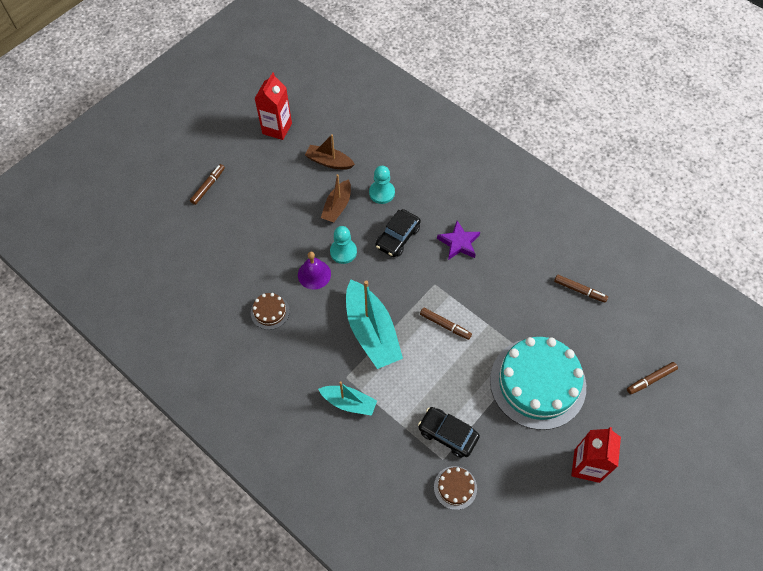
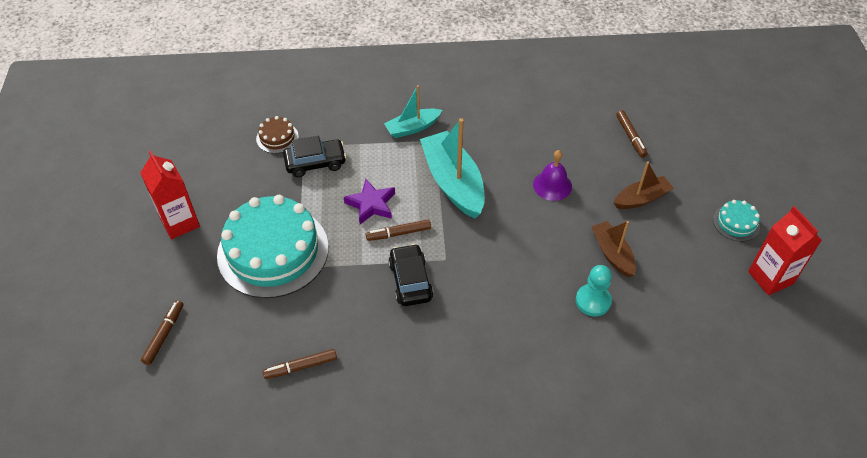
camera: 135 degrees right, 10 degrees down
(208, 186) = (733, 178): brown marker -> brown marker (630, 136)
(248, 165) = (736, 223): none -> turquoise cake
(270, 312) = (547, 135): brown cake -> none
(329, 162) = (679, 288): brown boat -> brown boat (641, 199)
(343, 252) = (554, 221): turquoise pawn -> none
(371, 331) = (453, 182): turquoise boat -> turquoise boat turned 45 degrees clockwise
(397, 237) = (525, 272): black car -> black car (410, 281)
(459, 243) = (465, 314): purple star -> purple star (371, 204)

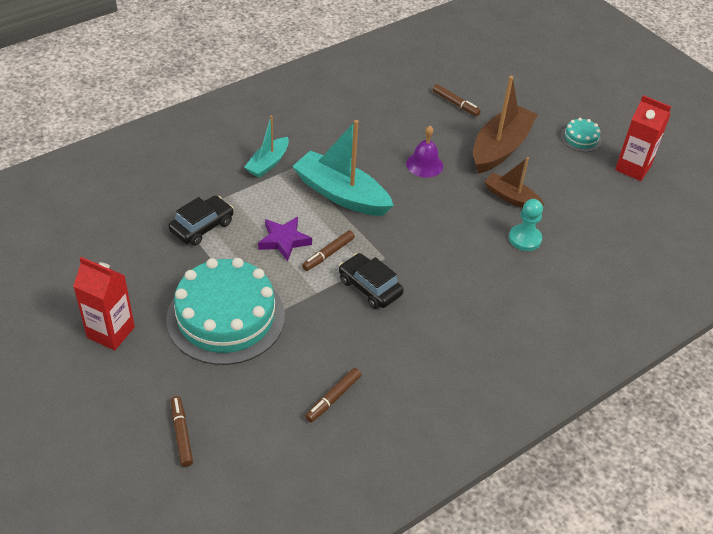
camera: 35 degrees left, 5 degrees down
(277, 137) = (145, 219): brown cake -> none
(641, 199) = (500, 148): brown boat -> brown boat, size x1.74

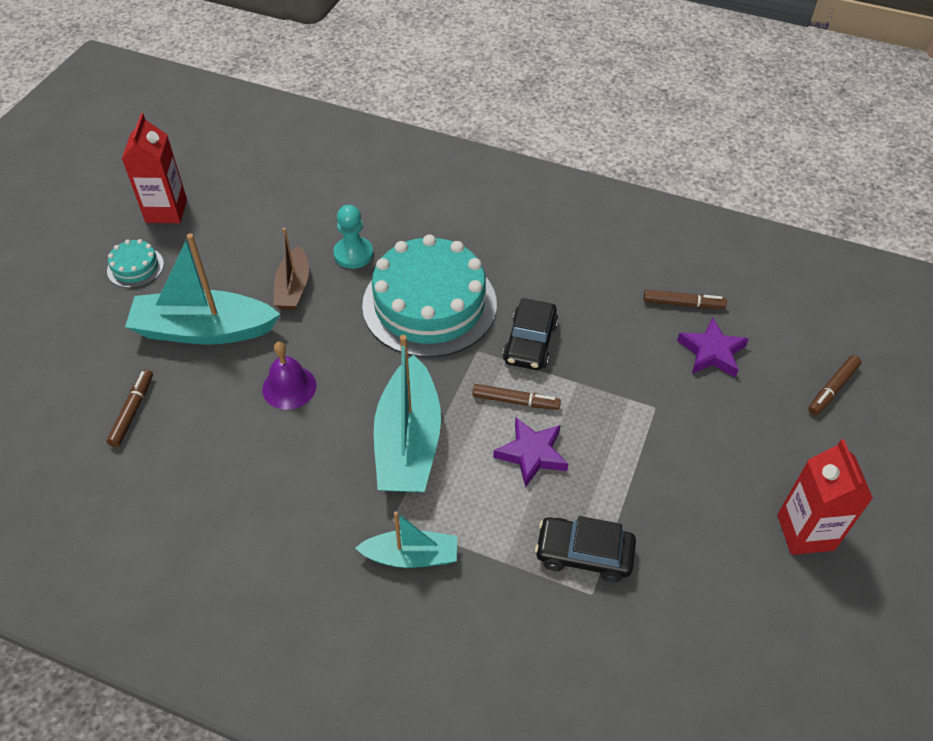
camera: 120 degrees left, 5 degrees up
(226, 317) = (682, 440): turquoise cake -> turquoise cake (429, 304)
(276, 383) = (711, 352): none -> purple star
(500, 148) = (204, 330): brown boat -> turquoise boat

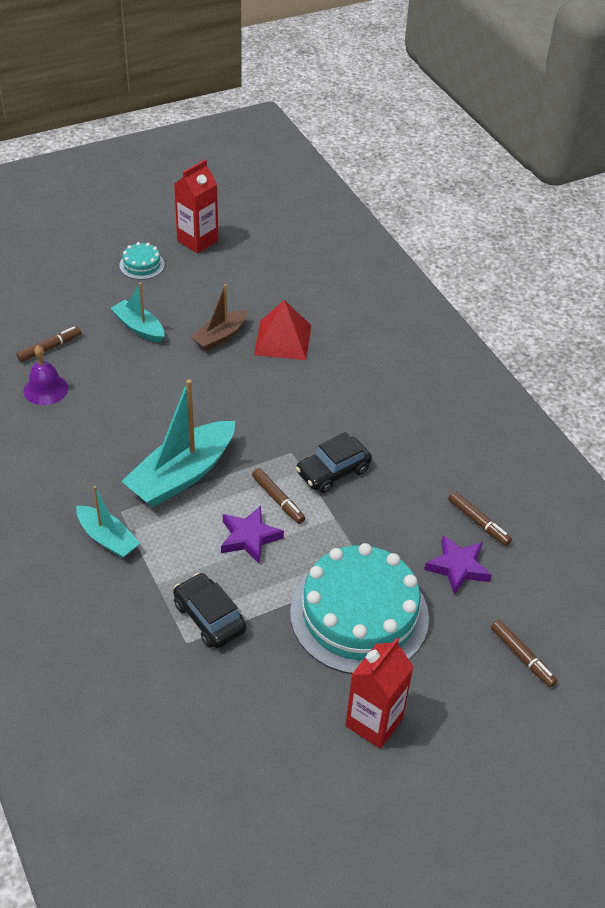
camera: 40 degrees right, 5 degrees down
(204, 330) = (139, 328): turquoise boat -> turquoise boat, size x0.57
(289, 387) = (150, 394): purple bell -> purple bell (45, 389)
(353, 254) = (283, 339): turquoise pawn -> red pyramid
(429, 304) = (295, 403): turquoise cake -> turquoise cake (359, 614)
(833, 388) = (521, 656): brown marker -> brown marker turned 120 degrees counterclockwise

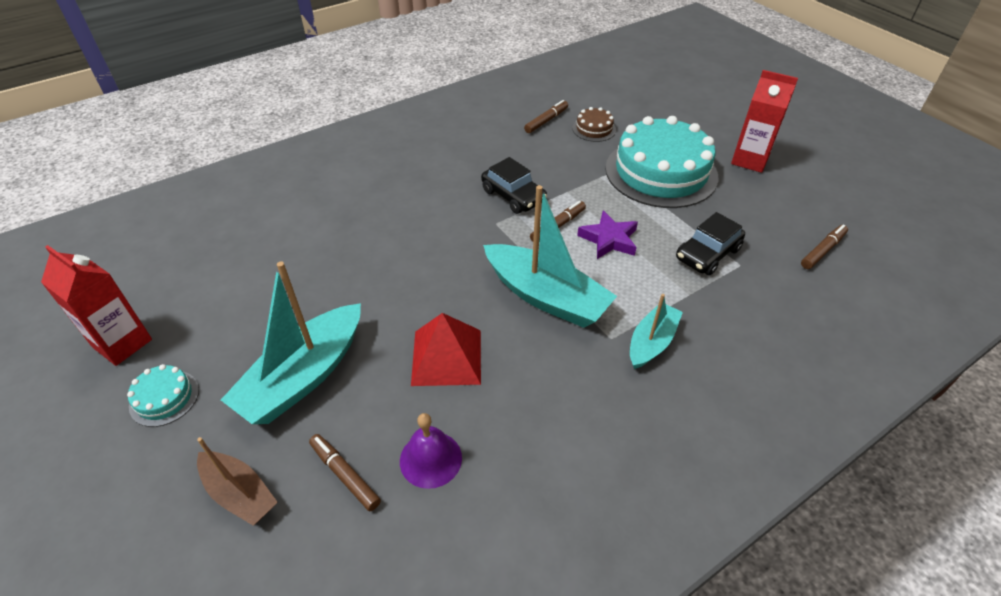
camera: 95 degrees left, 0 degrees up
(139, 328) = (304, 376): turquoise boat -> turquoise boat, size x1.74
(220, 336) = (323, 295): brown boat -> brown boat (240, 493)
(283, 339) = (330, 244): red pyramid -> red pyramid (446, 357)
(458, 567) = (594, 129): purple star -> brown cake
(521, 656) = (659, 103): brown marker -> brown marker (822, 251)

